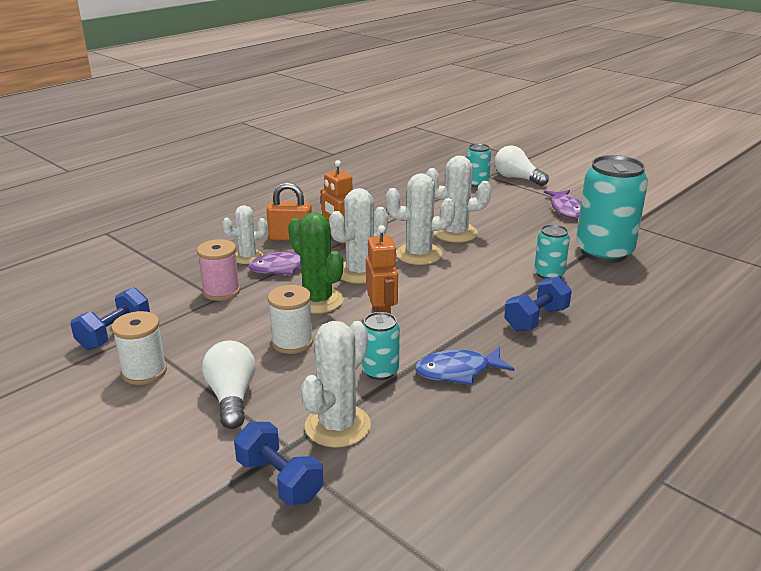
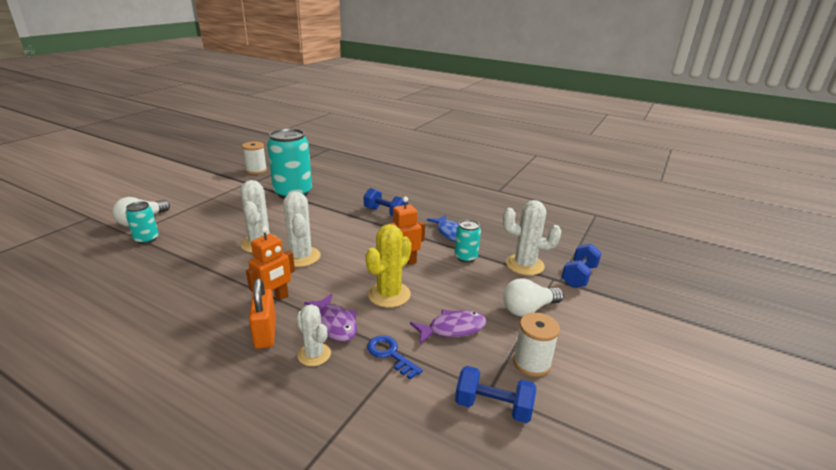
camera: 105 degrees left, 0 degrees up
(221, 291) = (390, 354): pink spool -> blue key
(292, 342) = (452, 296): white spool -> white spool (256, 170)
(317, 300) = (389, 294): green cactus -> yellow cactus
(360, 272) = (336, 281): white cactus -> none
(549, 274) = (327, 209): turquoise can -> none
(566, 209) = (219, 202): purple fish -> purple fish (453, 329)

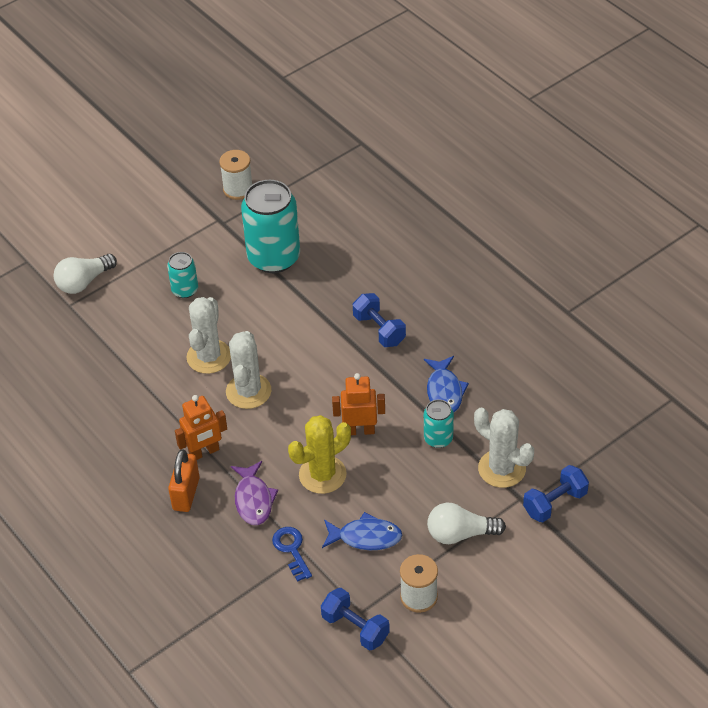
camera: 25 degrees right, 20 degrees up
(146, 239) = (87, 319): turquoise can -> turquoise can (185, 290)
(314, 354) = (223, 531): white cactus -> none
(453, 329) = (365, 537): purple fish -> blue fish

